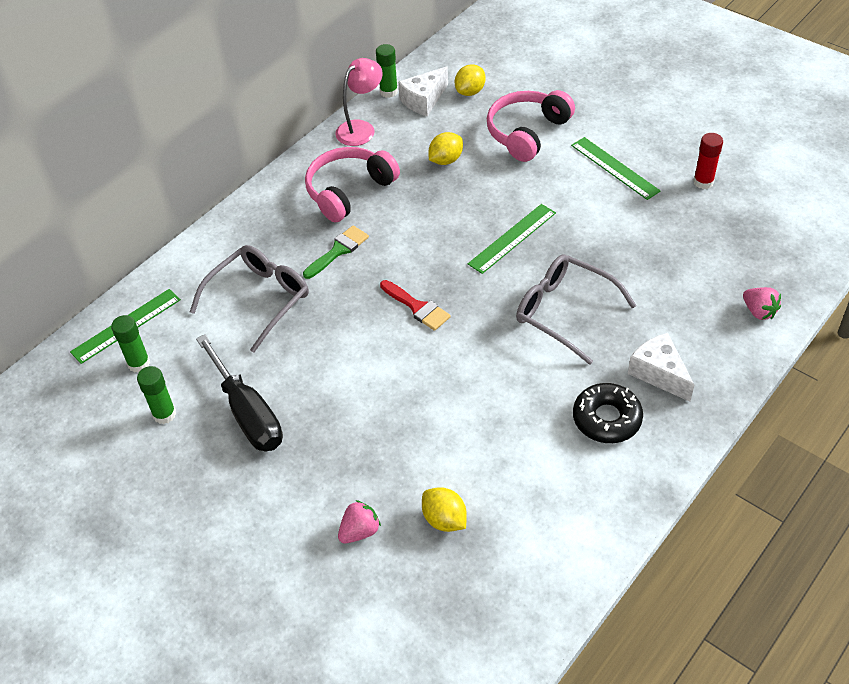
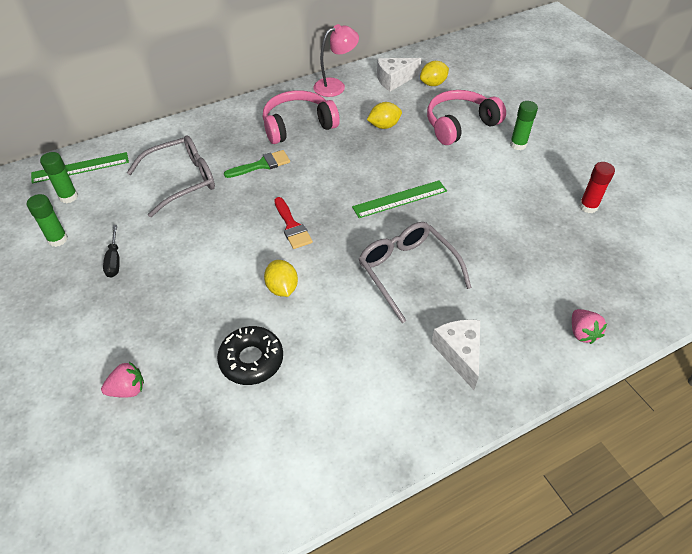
camera: 20 degrees right, 0 degrees up
(247, 413) = (114, 260): black screwdriver -> black screwdriver, size x0.49
(388, 92) = (372, 67): green glue stick -> green glue stick (518, 145)
(444, 519) = (199, 408): yellow lemon -> yellow lemon (282, 288)
(606, 419) = (390, 376): black donut -> black donut (251, 360)
(614, 168) = (516, 172): green ruler -> none

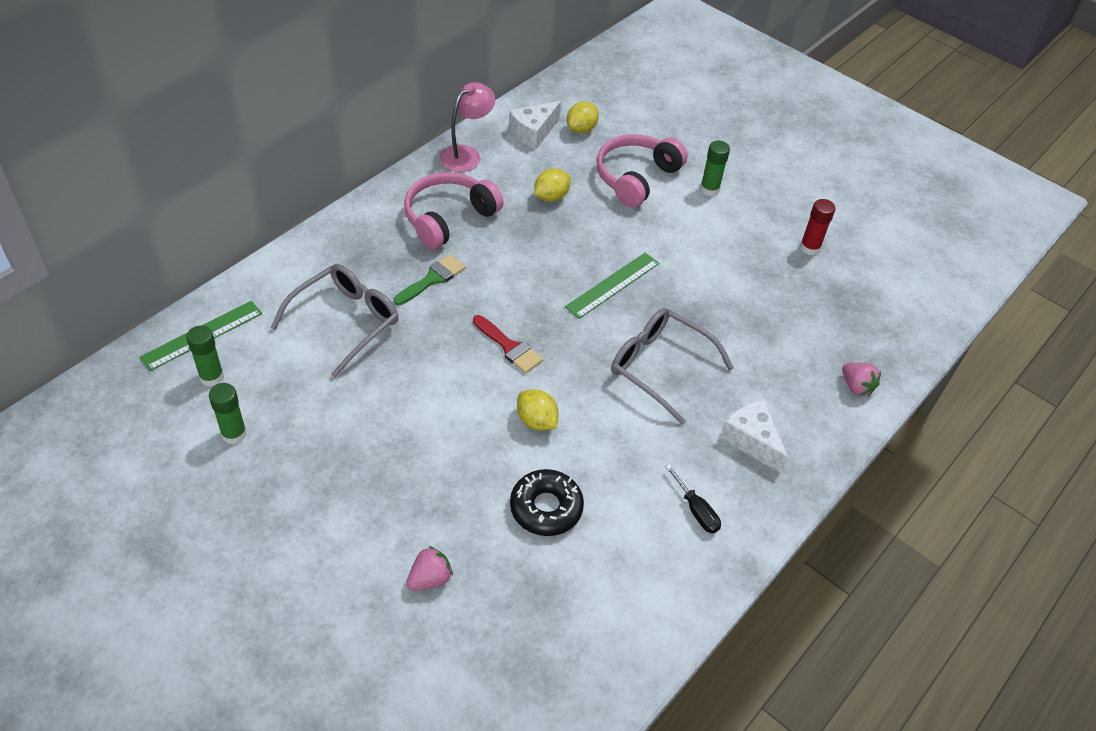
camera: 25 degrees left, 0 degrees up
(114, 260) = (322, 441): black screwdriver -> black screwdriver (696, 510)

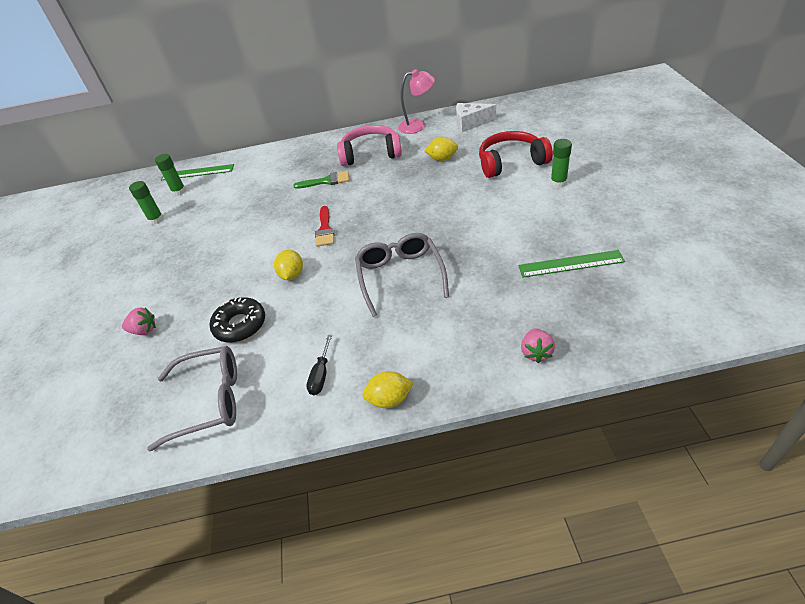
camera: 50 degrees right, 5 degrees down
(345, 321) = (261, 187): grey glasses -> grey glasses (209, 401)
(581, 129) = (504, 128): yellow lemon -> yellow lemon (389, 399)
(613, 285) = (425, 218): green ruler -> green ruler (570, 264)
(636, 177) = (511, 162): pink headphones -> red headphones
(751, 440) = (410, 350): white cheese -> none
(809, 248) = (601, 242): red glue stick -> none

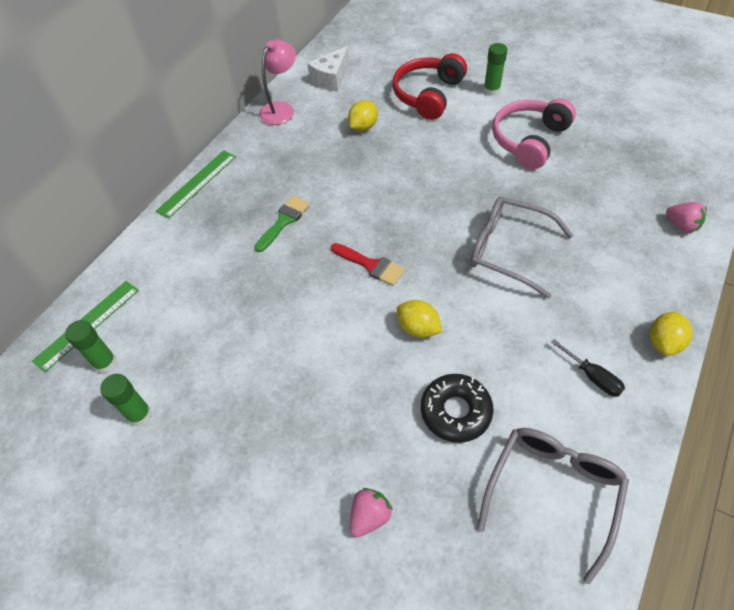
camera: 55 degrees left, 10 degrees up
(370, 154) = (282, 165): pink headphones -> pink headphones (529, 140)
(570, 264) = (600, 147): green ruler -> green ruler (197, 183)

